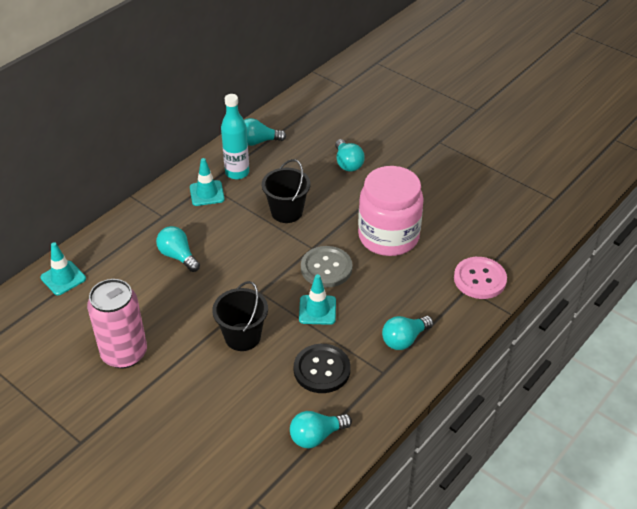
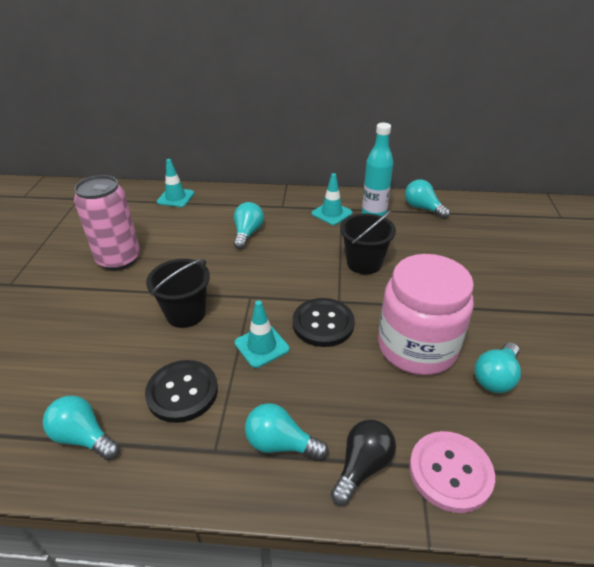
camera: 55 degrees right, 5 degrees down
(326, 268) = (323, 324): grey button -> black button
(348, 163) = (473, 268): turquoise light bulb -> turquoise light bulb (495, 377)
(448, 312) = (362, 467): none -> black light bulb

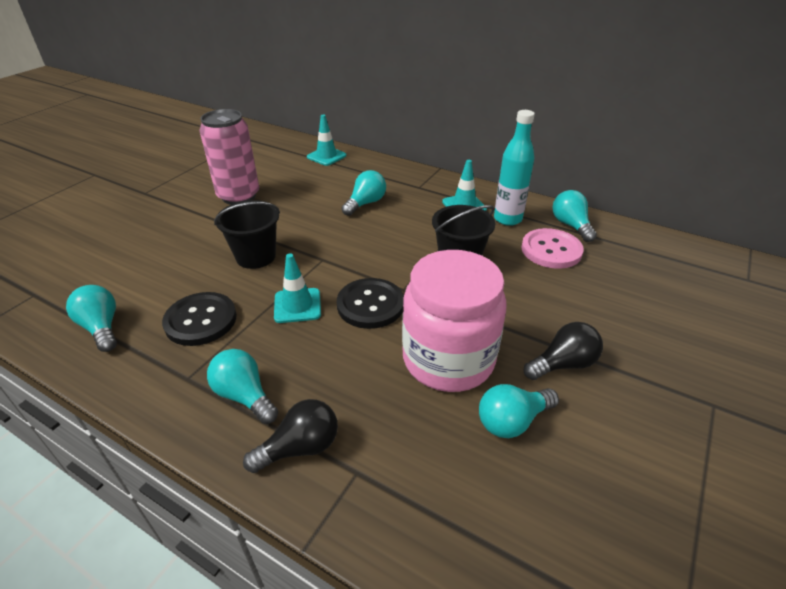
camera: 25 degrees right, 0 degrees up
(450, 472) = (382, 491): pink button -> pink button (551, 250)
(496, 320) = (563, 364): none -> black light bulb

